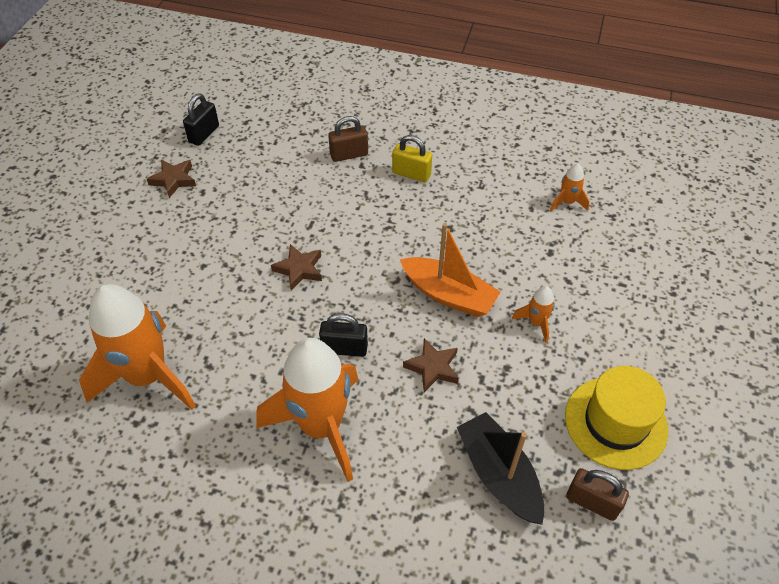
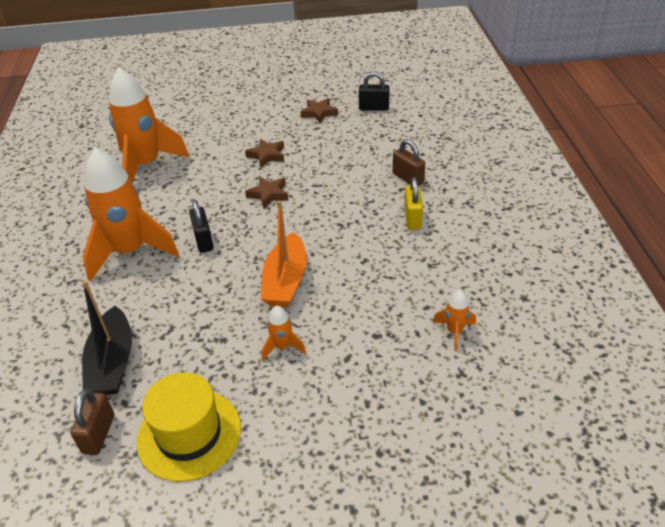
camera: 70 degrees right, 10 degrees down
(432, 367) = (205, 293): brown star -> brown star (267, 155)
(499, 474) = (112, 363): black boat -> black boat turned 135 degrees clockwise

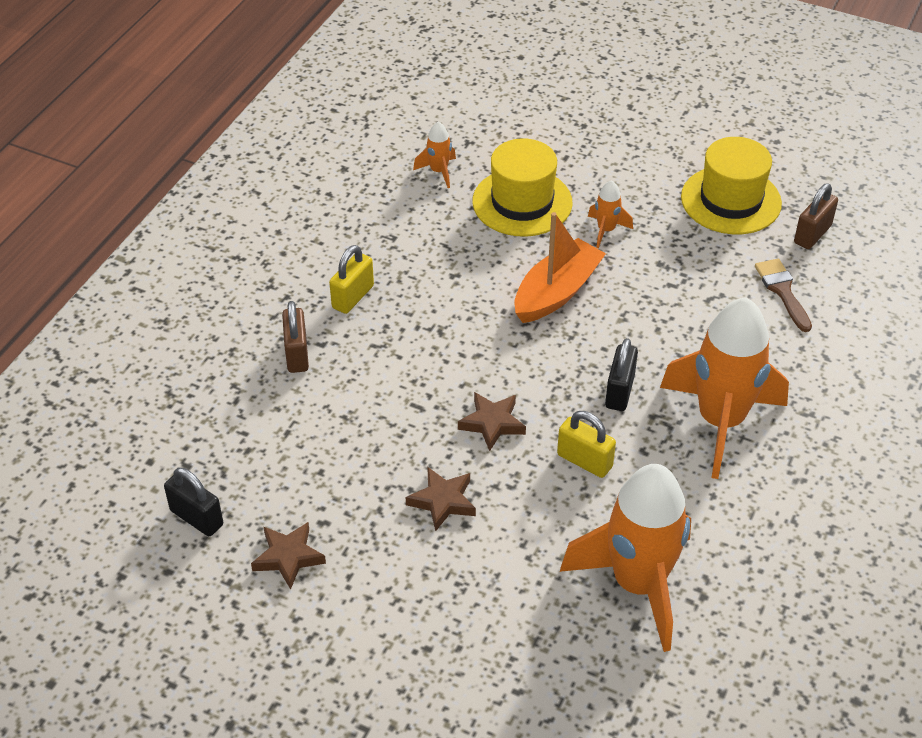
camera: 150 degrees left, 5 degrees up
(112, 363) = (782, 291): black boat -> brown brush
(204, 200) = (584, 461): none -> yellow padlock
(366, 338) = (522, 202): none -> yellow hat

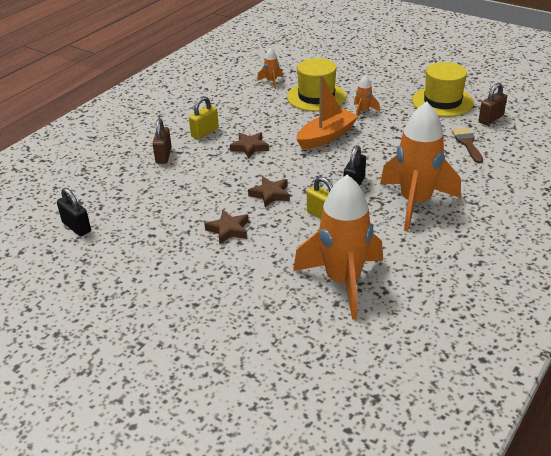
camera: 10 degrees right, 10 degrees down
(288, 557) = (124, 250): brown star -> brown star (249, 147)

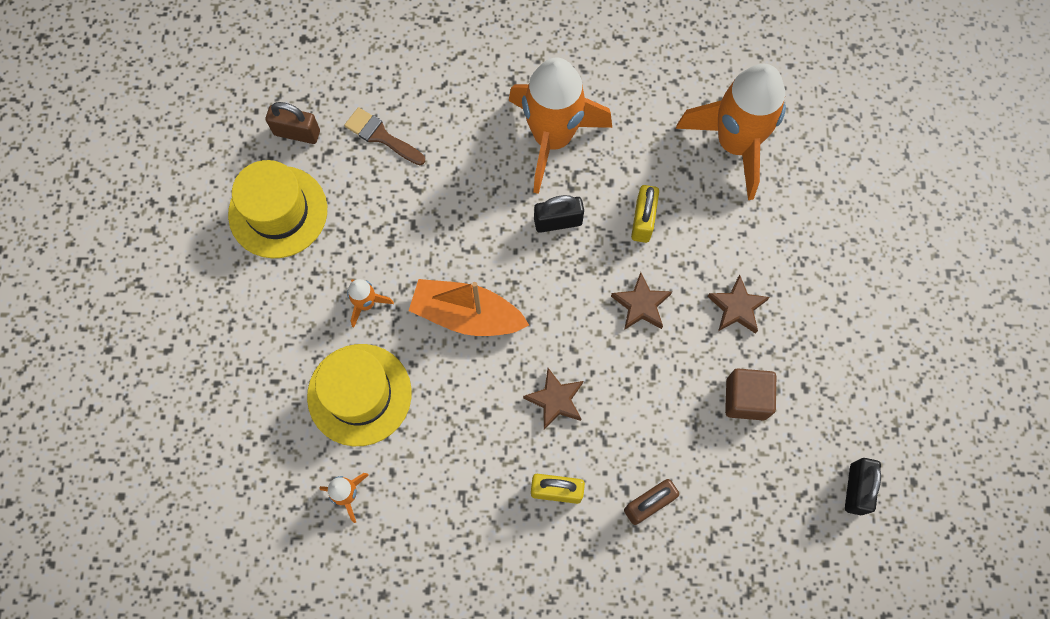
camera: 125 degrees left, 35 degrees up
(173, 209) = (746, 399): none -> brown cube
(467, 143) = (381, 136): brown brush -> brown brush turned 75 degrees clockwise

